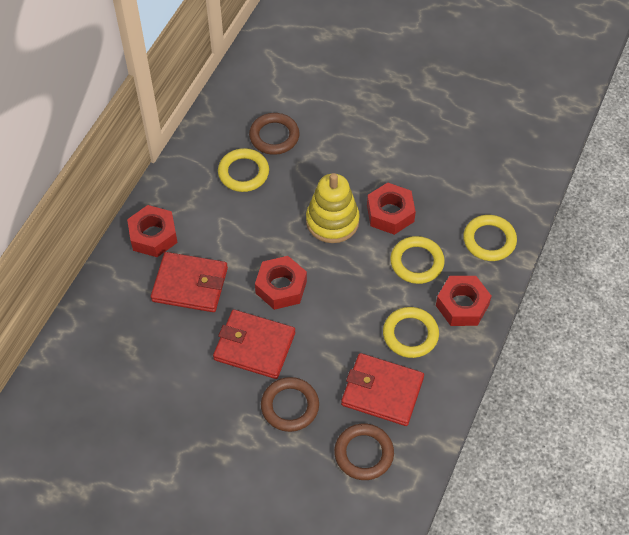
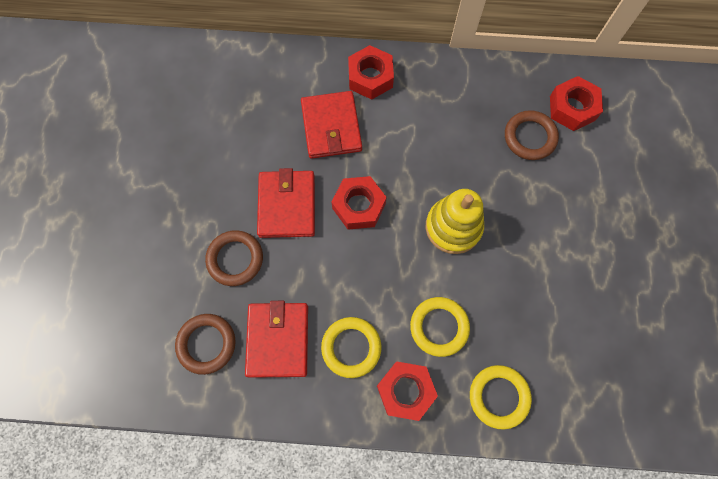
camera: 70 degrees right, 15 degrees up
(243, 173) = (473, 126): yellow ring -> none
(390, 213) = (487, 280): red nut -> red nut (572, 108)

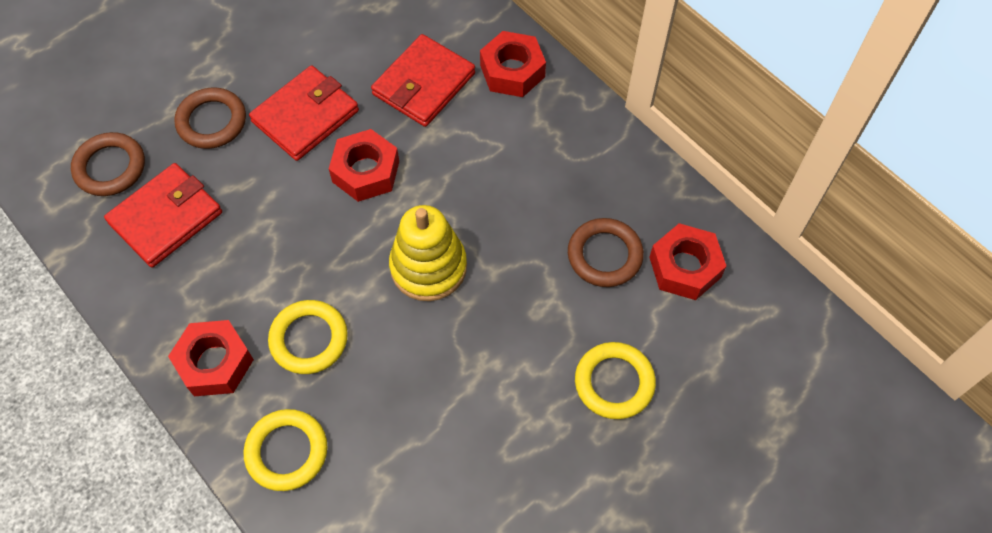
camera: 45 degrees right, 10 degrees down
(351, 347) = (215, 282): yellow ring -> yellow ring (614, 382)

